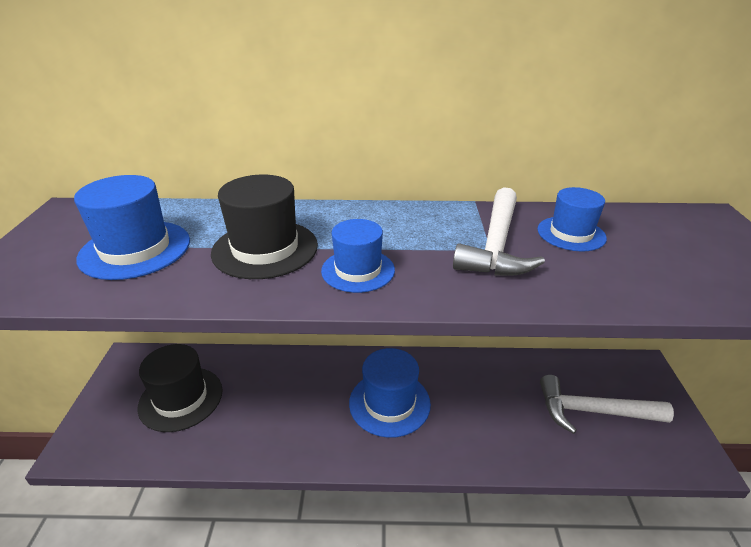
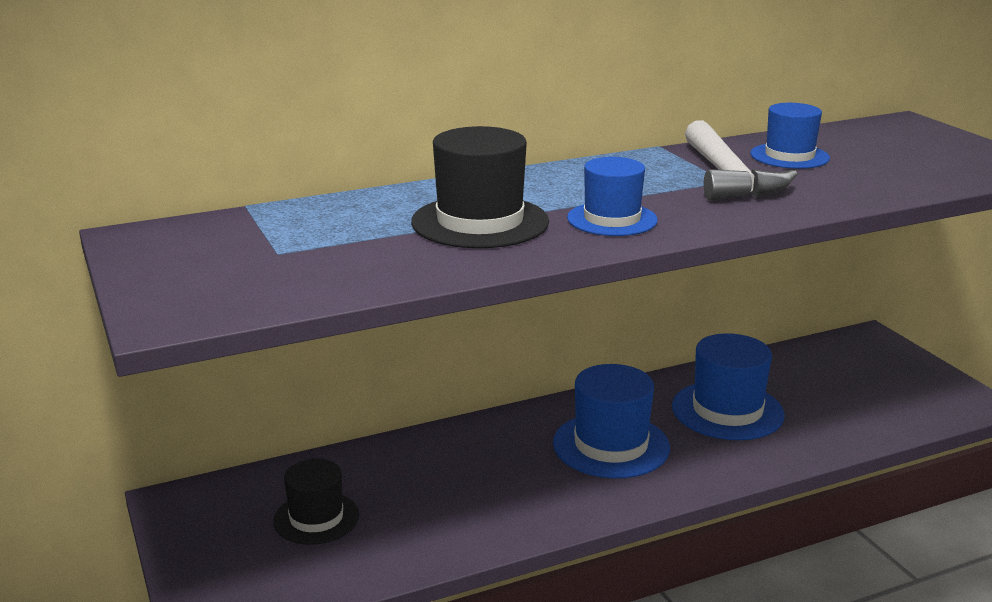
camera: 25 degrees left, 10 degrees down
(135, 249) = (315, 250): blue hat -> blue hat (727, 410)
(181, 398) = (316, 518): black hat -> black hat, size x0.66
(592, 411) = (845, 391): white hammer -> none

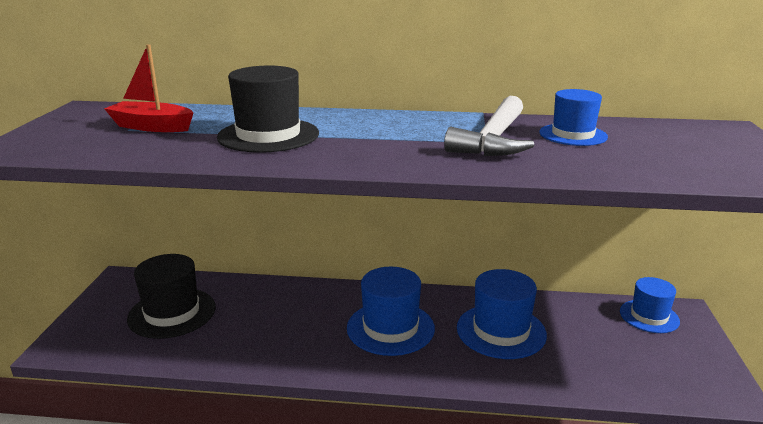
camera: 30 degrees right, 0 degrees up
(304, 242) = (152, 127): none -> red boat
(316, 518) = (172, 313): black hat -> black hat, size x1.52
(612, 219) = (353, 150): blue hat -> blue hat (649, 316)

